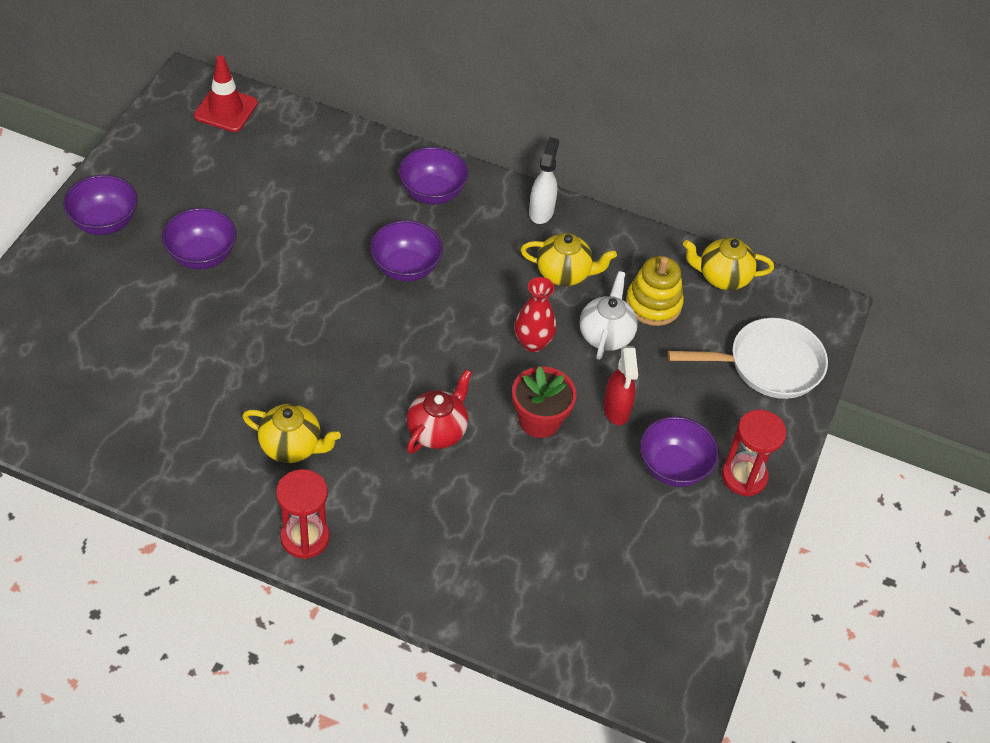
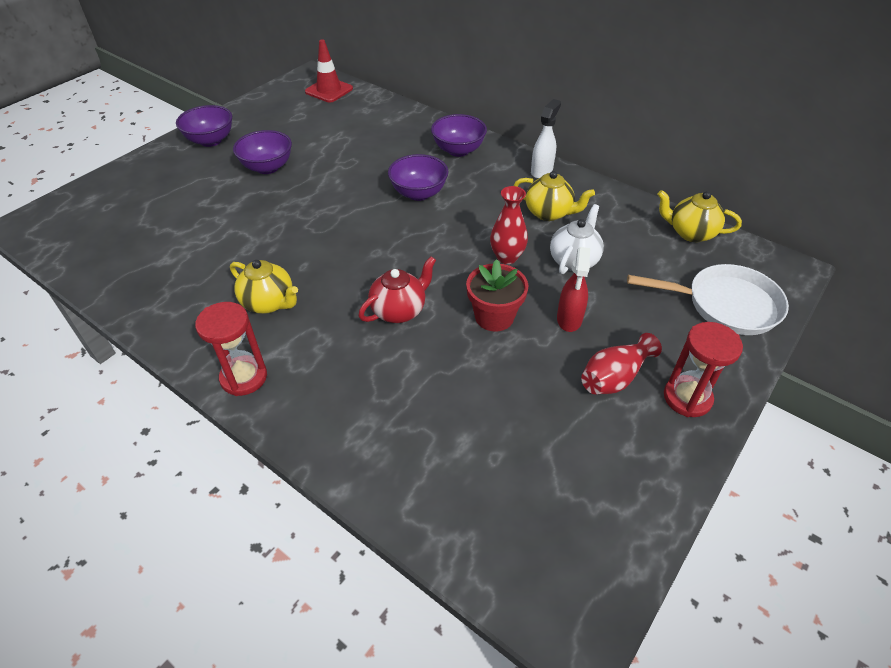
camera: 20 degrees right, 5 degrees down
(653, 304) = (623, 244): yellow stacking toy -> none
(673, 467) = (614, 377): purple bowl -> red vase

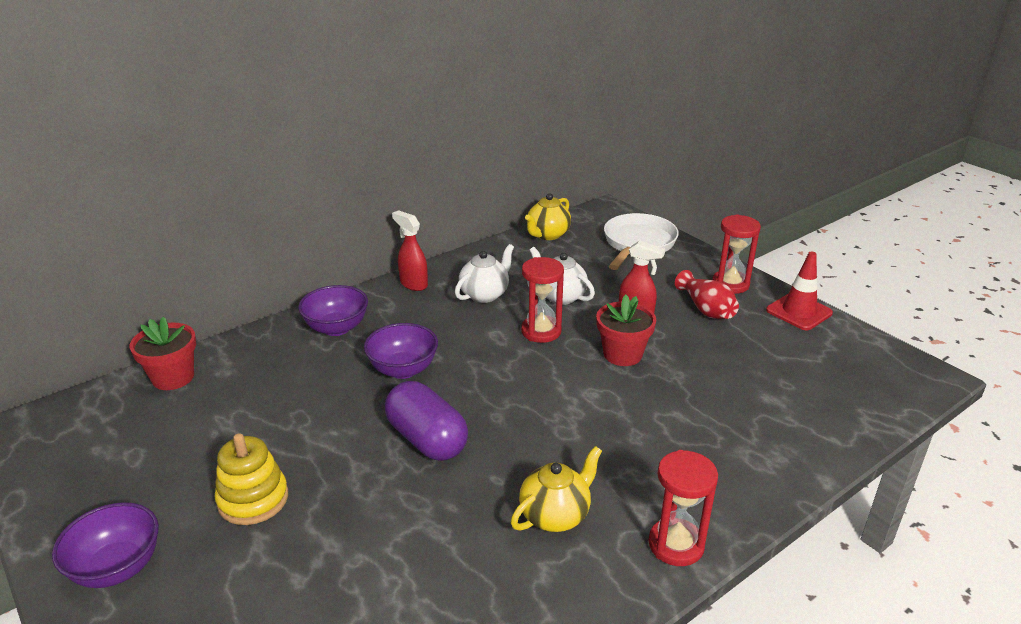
camera: 75 degrees left, 15 degrees down
(267, 167) = (253, 499): purple bowl -> yellow stacking toy
(329, 90) = (87, 416): red traffic cone -> red traffic cone (799, 312)
(339, 223) = (427, 439): none -> purple capsule
(374, 105) = (173, 377): none -> red flower pot
(399, 310) = (598, 412): red teapot -> none
(507, 257) = (541, 331): red vase -> red hourglass
(541, 171) = (413, 284): white spray bottle -> red spray bottle
(549, 213) = (485, 294): yellow teapot -> white teapot

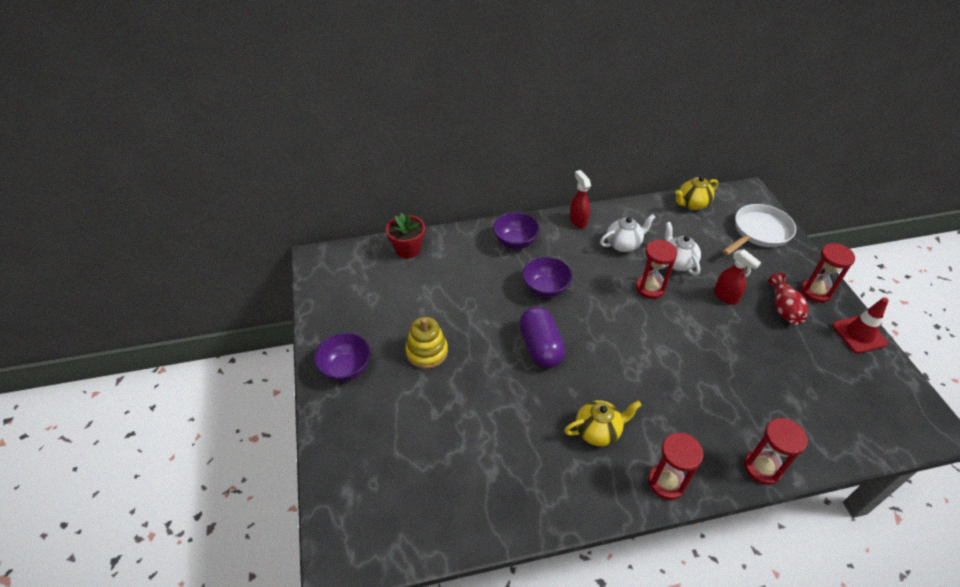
camera: 25 degrees right, 15 degrees up
(622, 354) = (700, 326): red flower pot -> none
(779, 483) = (762, 468): none -> red hourglass

